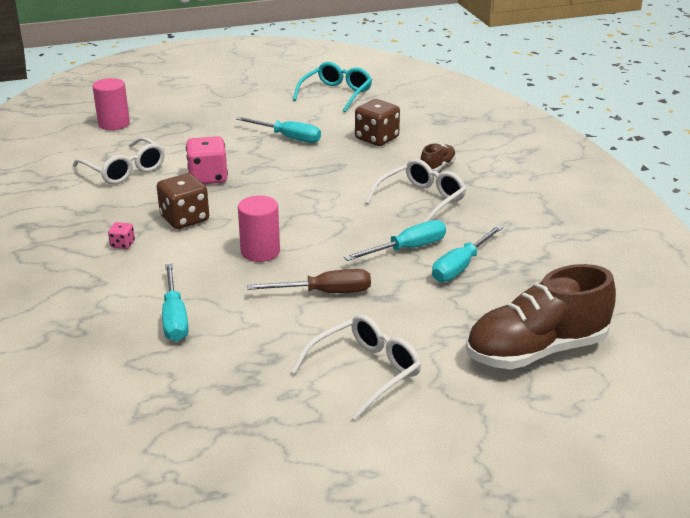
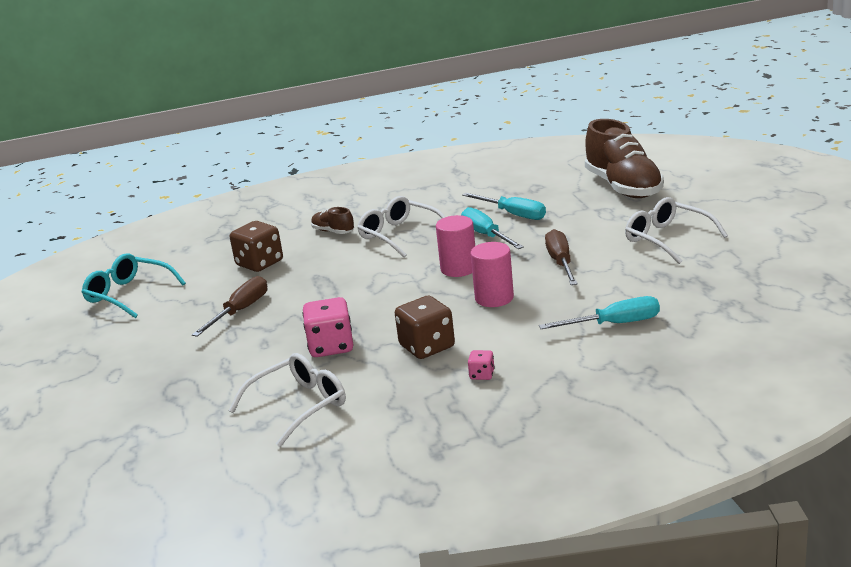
camera: 85 degrees left, 5 degrees down
(114, 124) = (149, 441): pink cylinder -> pink cylinder (459, 269)
(288, 138) = (240, 311): turquoise screwdriver -> brown screwdriver

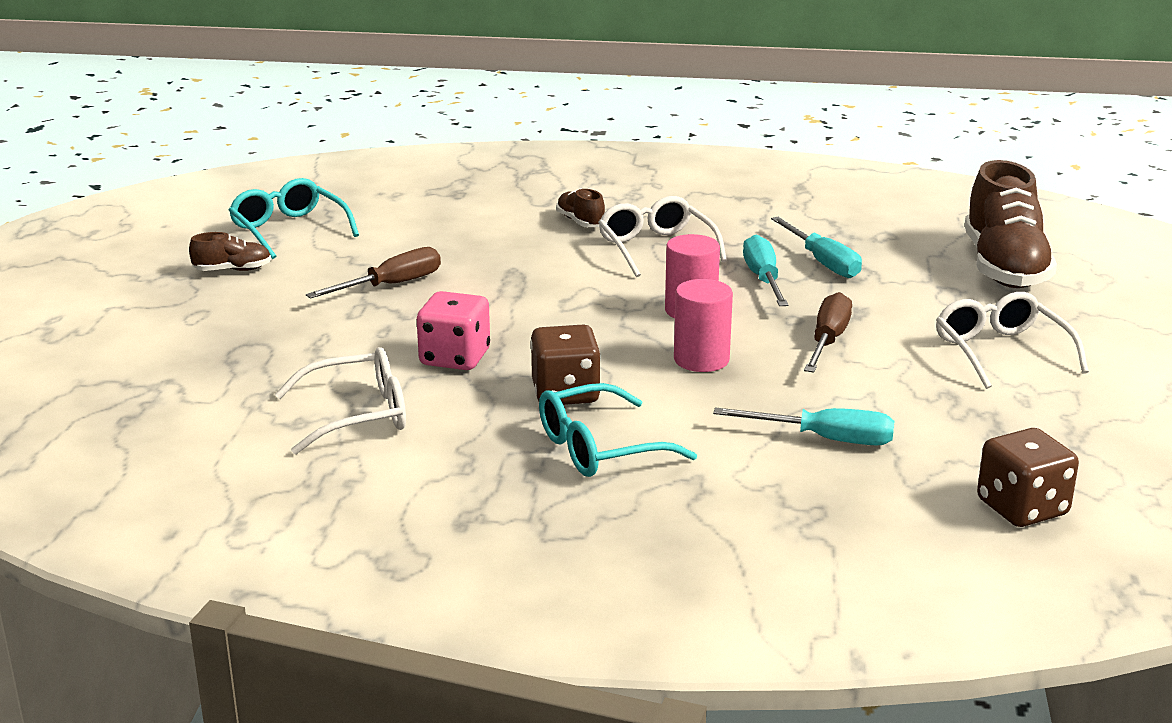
camera: 20 degrees right, 0 degrees up
(112, 334) = (233, 270): none -> brown shoe
(259, 263) = (462, 236): brown dice -> brown dice (1022, 508)
(482, 375) = (600, 448): pink dice -> turquoise glasses

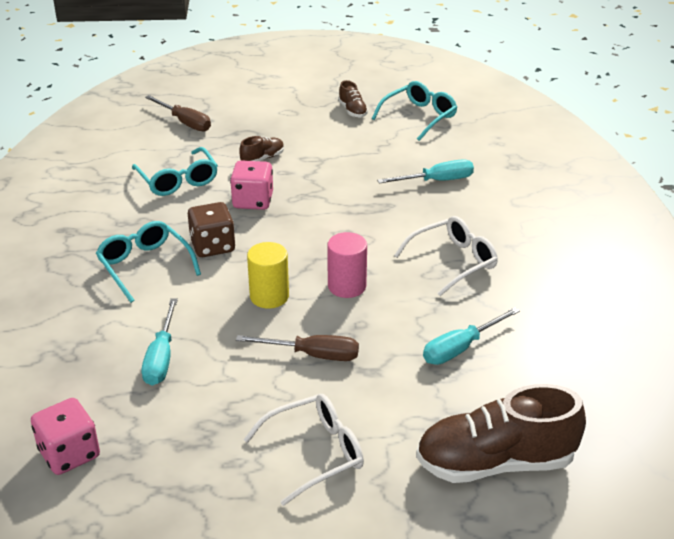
camera: 80 degrees right, 10 degrees up
(357, 415) = (178, 180): white glasses -> turquoise glasses
(391, 285) = (349, 164): brown screwdriver -> brown screwdriver (185, 122)
(580, 222) = (487, 223): brown shoe -> brown shoe (262, 158)
(701, 360) = (269, 296): pink cylinder -> yellow cylinder
(763, 279) = (415, 318): turquoise screwdriver -> turquoise screwdriver (437, 181)
(1022, 508) = (69, 454): brown dice -> pink dice

